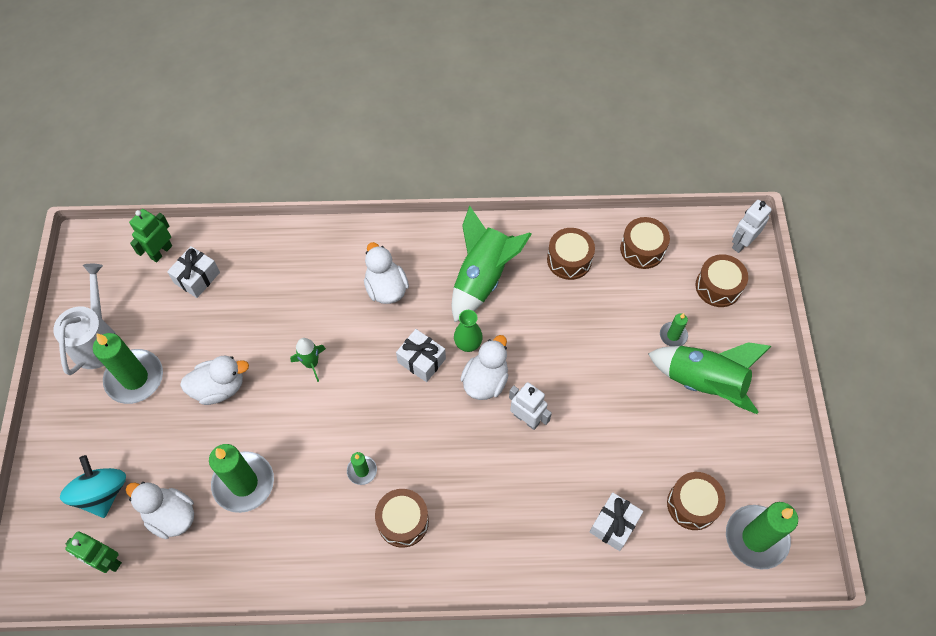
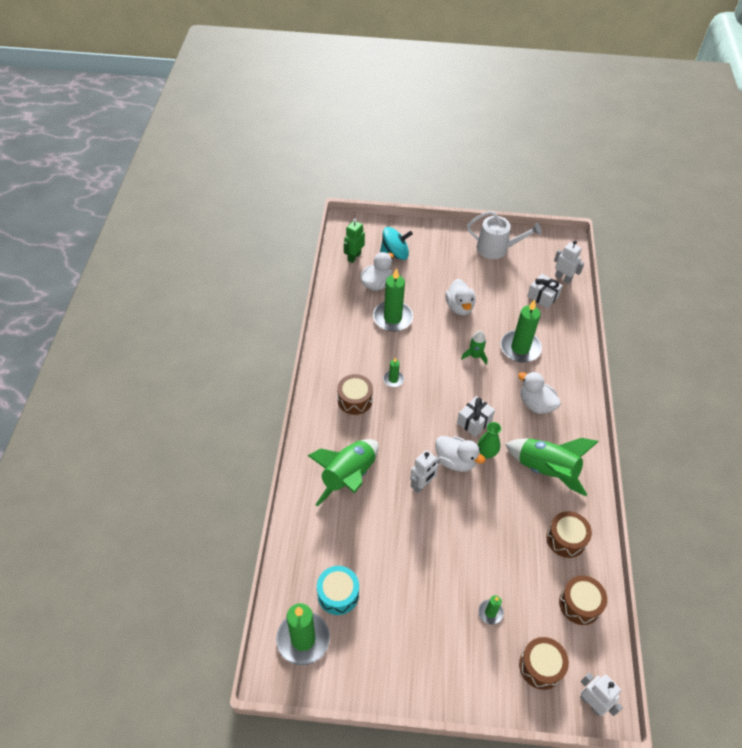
camera: 95 degrees right, 10 degrees down
(135, 378) = (469, 266): green candle -> green candle (520, 348)
(161, 252) = (563, 278): green robot -> white robot
(386, 288) = (536, 404): white duck -> white duck turned 120 degrees counterclockwise
(614, 525) = (331, 532): white gift -> none
(692, 504) = (338, 594): brown drum -> turquoise drum
(703, 383) = (443, 628): green rocket -> green rocket (348, 477)

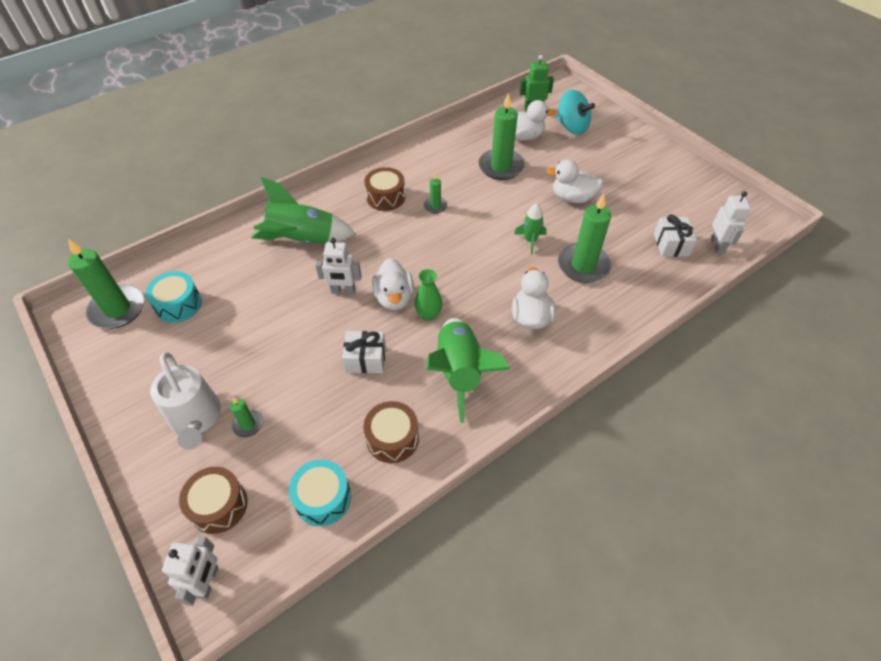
camera: 50 degrees right, 0 degrees up
(459, 307) = (572, 198): white duck -> white duck turned 60 degrees clockwise
(474, 421) = (454, 284): white gift -> white gift (365, 359)
(496, 249) = (678, 180): white watering can -> white watering can (196, 418)
(580, 604) = (323, 498): brown drum -> turquoise drum

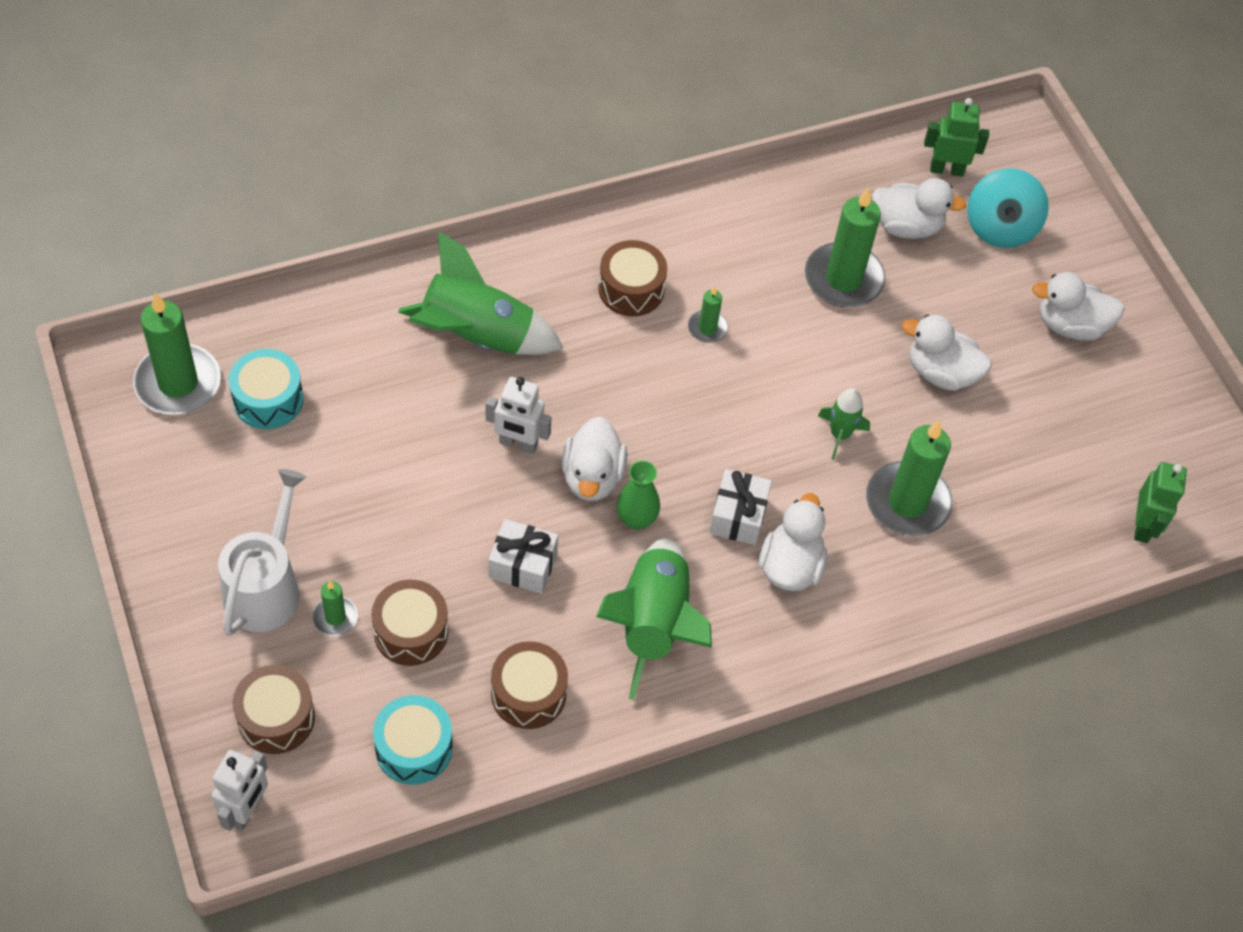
camera: 10 degrees right, 5 degrees up
(196, 418) = (266, 588): white watering can -> white watering can turned 150 degrees counterclockwise
(302, 420) = (411, 631): none -> brown drum
(572, 127) = (1000, 227): turquoise spinning top -> turquoise spinning top turned 45 degrees clockwise
(629, 161) = (1070, 325): none -> white duck
(671, 244) = (1067, 504): white gift -> white gift (738, 516)
(717, 245) = (1143, 526): white robot -> green robot

